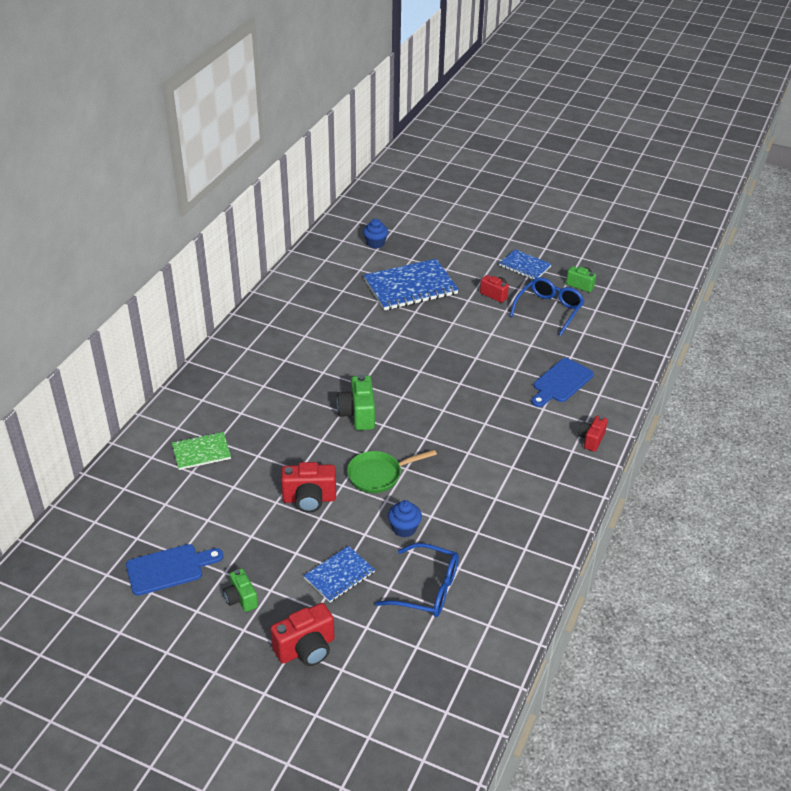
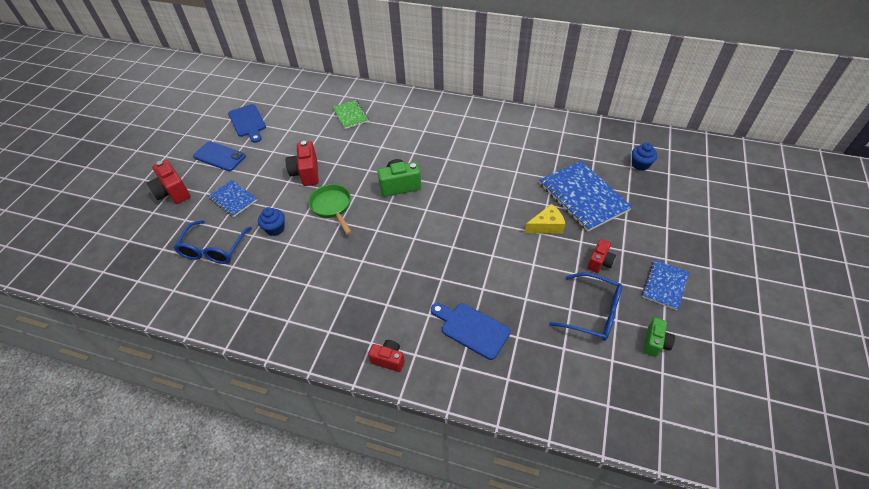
camera: 85 degrees right, 10 degrees up
(241, 599) = (219, 156): green camera -> blue phone
(444, 317) = (546, 226): none -> yellow cheese

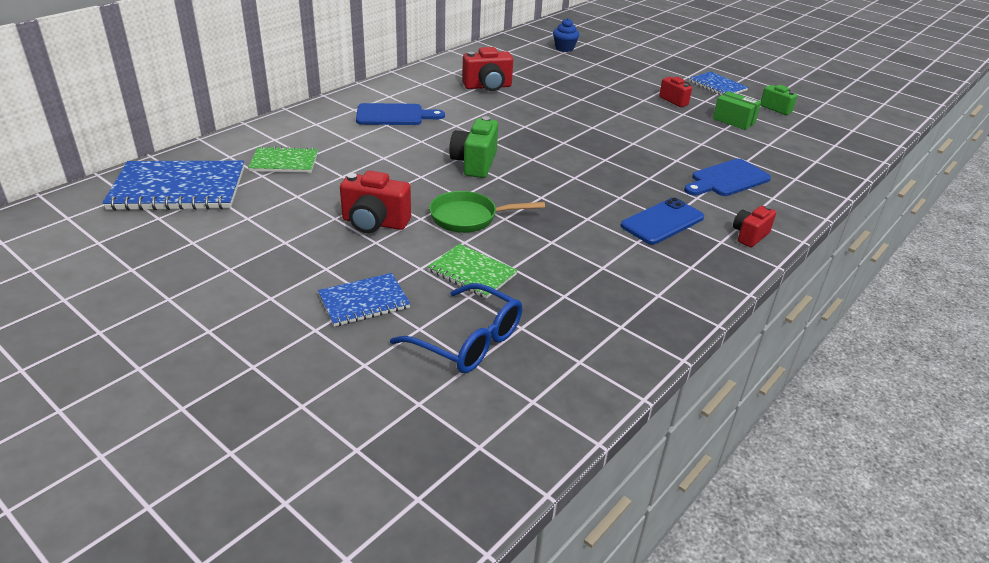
camera: 70 degrees left, 15 degrees down
(173, 192) = (271, 370): red camera -> red camera (488, 87)
(219, 156) = (229, 298): blue phone -> blue phone (662, 222)
(248, 122) = (170, 252): blue cutting board -> blue cutting board (394, 115)
(275, 229) = (472, 273): blue cupcake -> green notebook
(546, 226) = (611, 107): yellow cheese -> none
(583, 197) = (585, 81): blue notebook -> blue notebook (178, 189)
(593, 313) = (733, 121): blue glasses -> green box

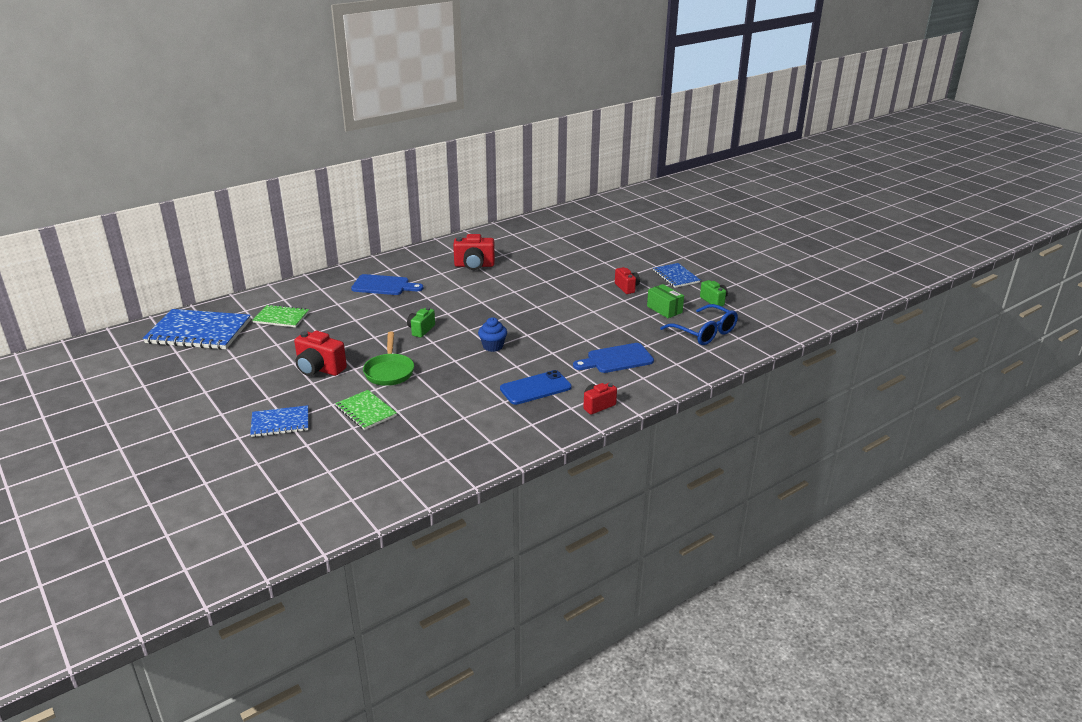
camera: 15 degrees right, 5 degrees down
(468, 341) = (334, 457): blue glasses -> blue glasses (704, 333)
(469, 218) = (389, 371): green pan -> green pan turned 105 degrees counterclockwise
(474, 163) = (421, 330): green camera -> green camera, size x0.64
(564, 48) = (564, 233): blue cupcake -> blue cupcake (493, 346)

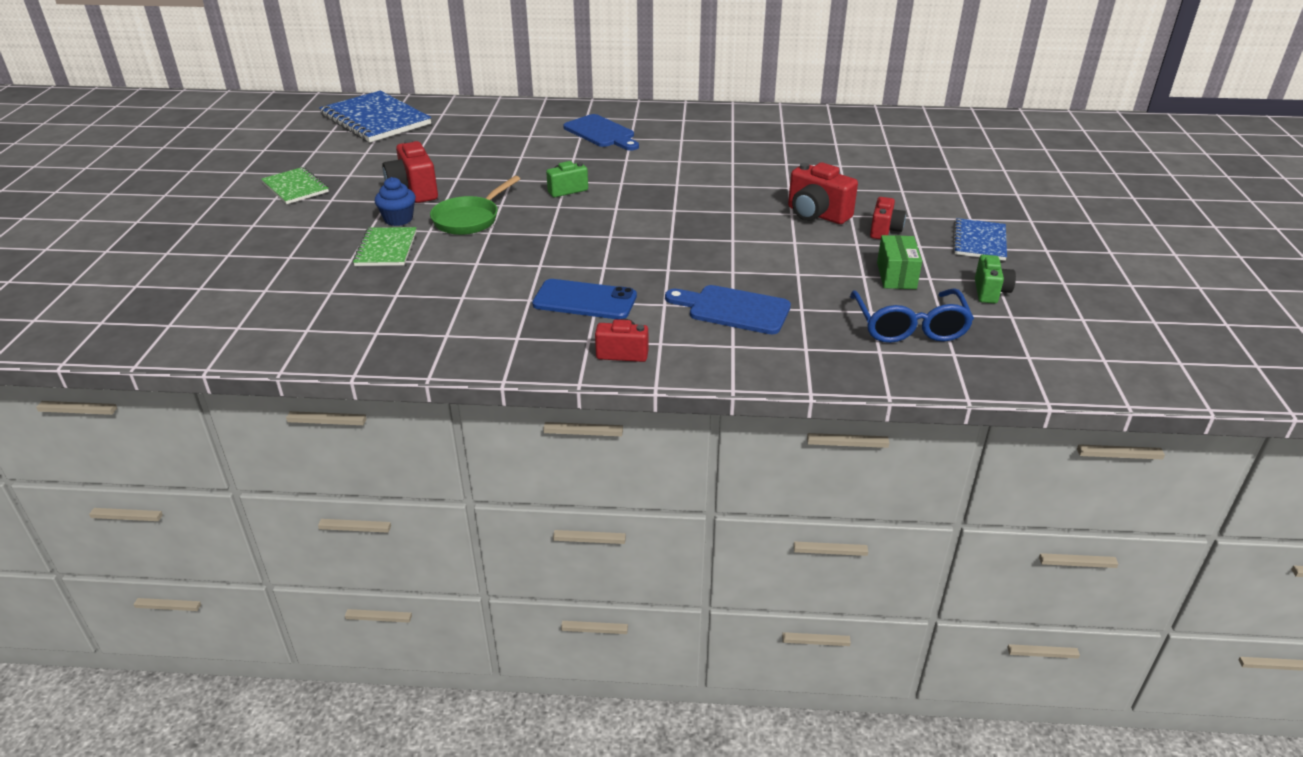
camera: 40 degrees right, 5 degrees up
(280, 423) = (302, 227): blue notebook -> none
(281, 317) = (460, 131): green notebook -> green notebook (295, 187)
(474, 265) = (730, 143): red camera -> red camera (816, 215)
(493, 346) = (612, 236): blue cupcake -> blue cupcake (398, 219)

